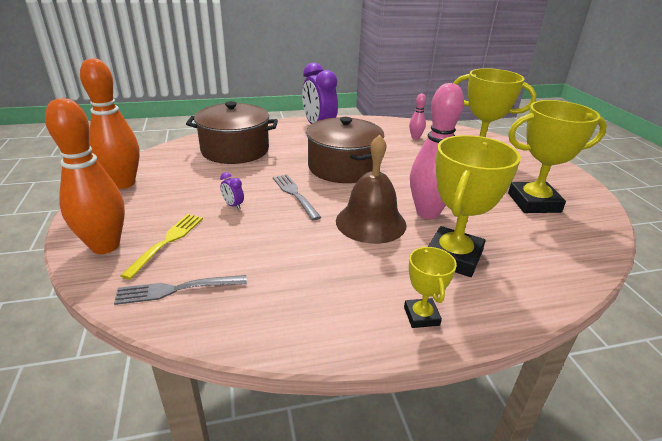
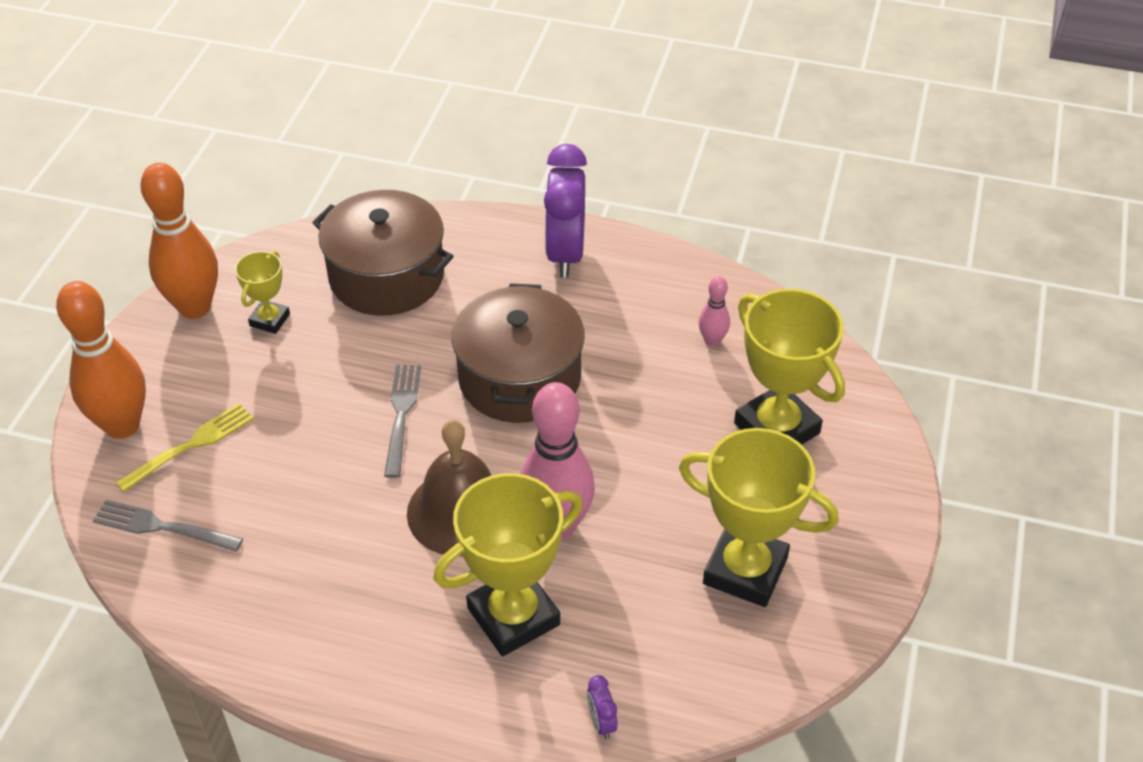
camera: 30 degrees right, 15 degrees up
(233, 205) = (306, 407): purple clock -> purple clock (601, 722)
(421, 316) = (390, 681): yellow trophy -> yellow trophy (269, 320)

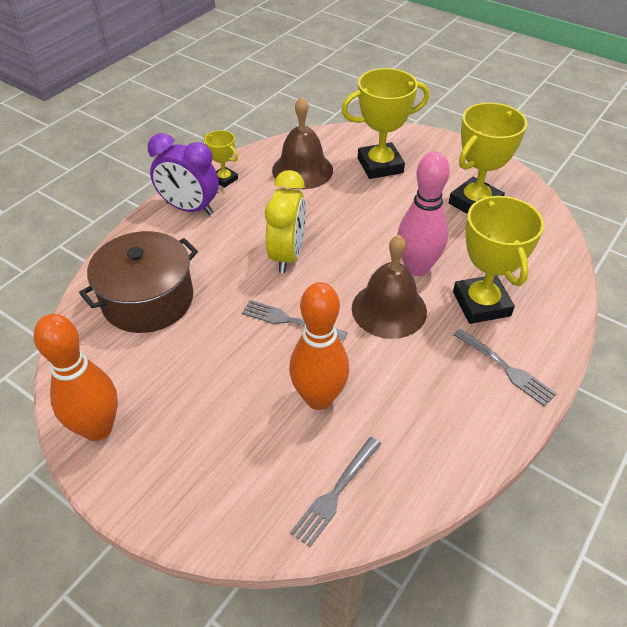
camera: 70 degrees left, 0 degrees up
(122, 425) = (208, 507): orange bowling pin -> orange bowling pin (319, 398)
(190, 446) = (256, 458): yellow fork -> none
(269, 320) = (147, 379): yellow trophy -> yellow trophy (224, 179)
(398, 664) = (505, 368): none -> grey fork
(519, 378) = (287, 255): brown pot -> yellow clock
(601, 722) = (566, 284): purple clock -> none
(712, 341) = (302, 170): pink bowling pin -> brown bell

